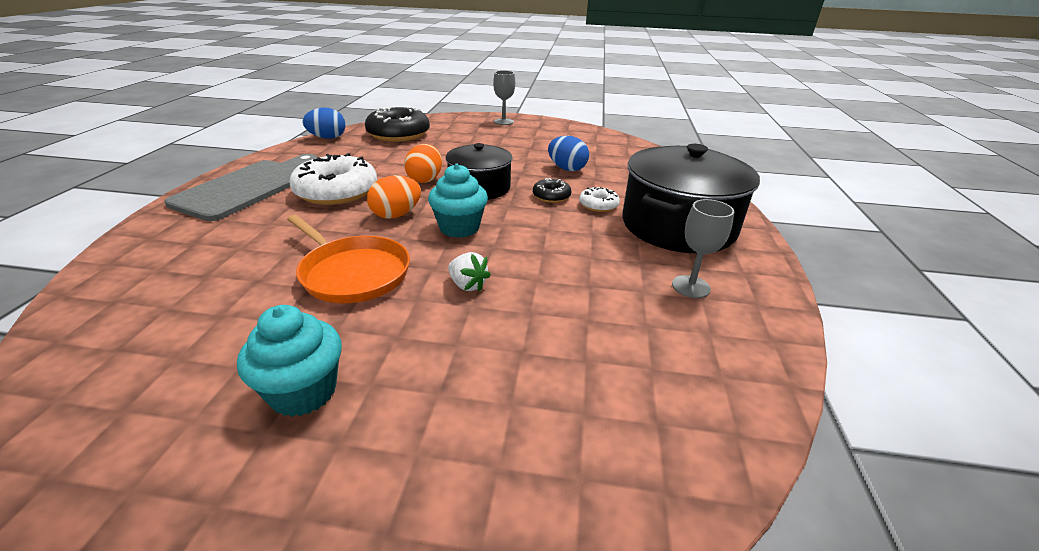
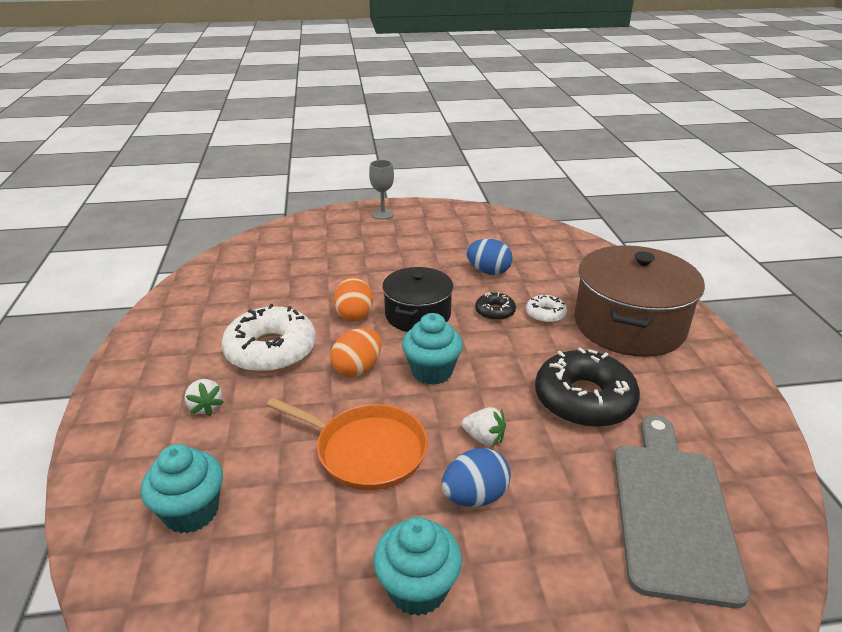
camera: 15 degrees left, 0 degrees up
(170, 286) = (191, 512): none -> turquoise cupcake
(249, 187) = (166, 365): grey cutting board -> grey cutting board (672, 511)
(251, 218) = (205, 407): none -> white strawberry
(327, 138) = (200, 274): blue egg -> blue egg (475, 496)
(398, 134) = (279, 253): black donut -> black donut (584, 400)
(678, 226) = (629, 325): black pot -> brown pot
(691, 287) = (674, 393): grey goblet -> none

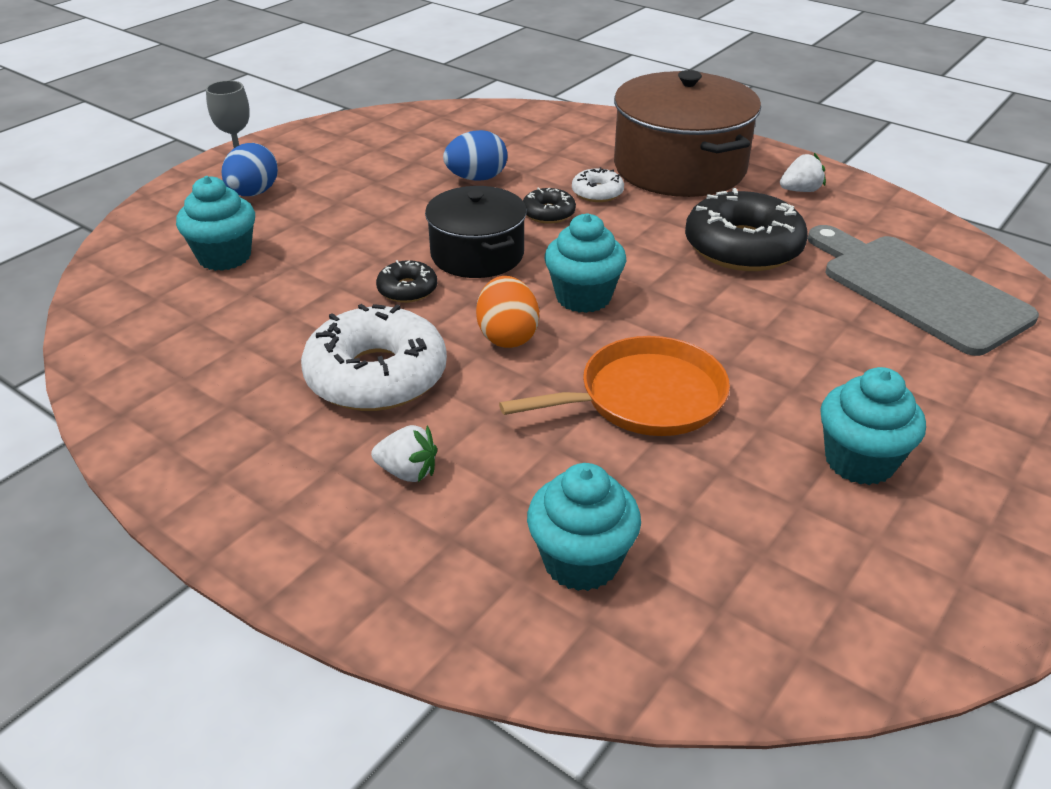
camera: 45 degrees left, 5 degrees up
(308, 255) = (224, 257): none -> turquoise cupcake
(354, 314) = (407, 289): orange egg -> black donut
(475, 496) = (787, 370): blue egg -> blue egg (253, 193)
(484, 438) = (720, 323): white strawberry -> white strawberry (800, 190)

